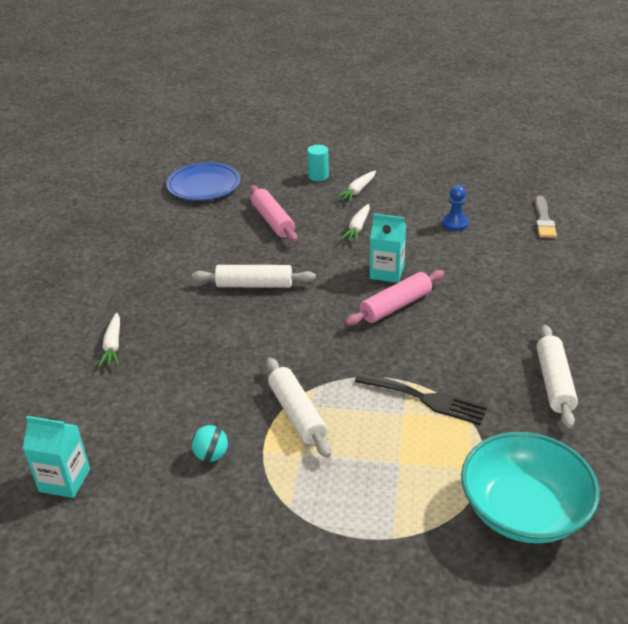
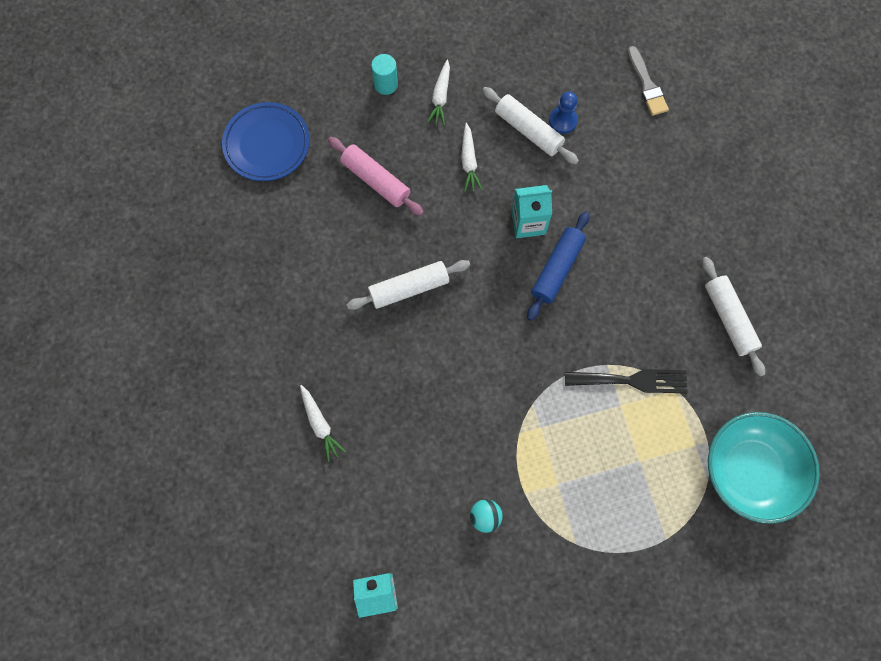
camera: 25 degrees left, 35 degrees up
(297, 414) = (533, 441): white rolling pin -> white rolling pin (528, 130)
(396, 306) = (557, 269): pink rolling pin -> blue rolling pin

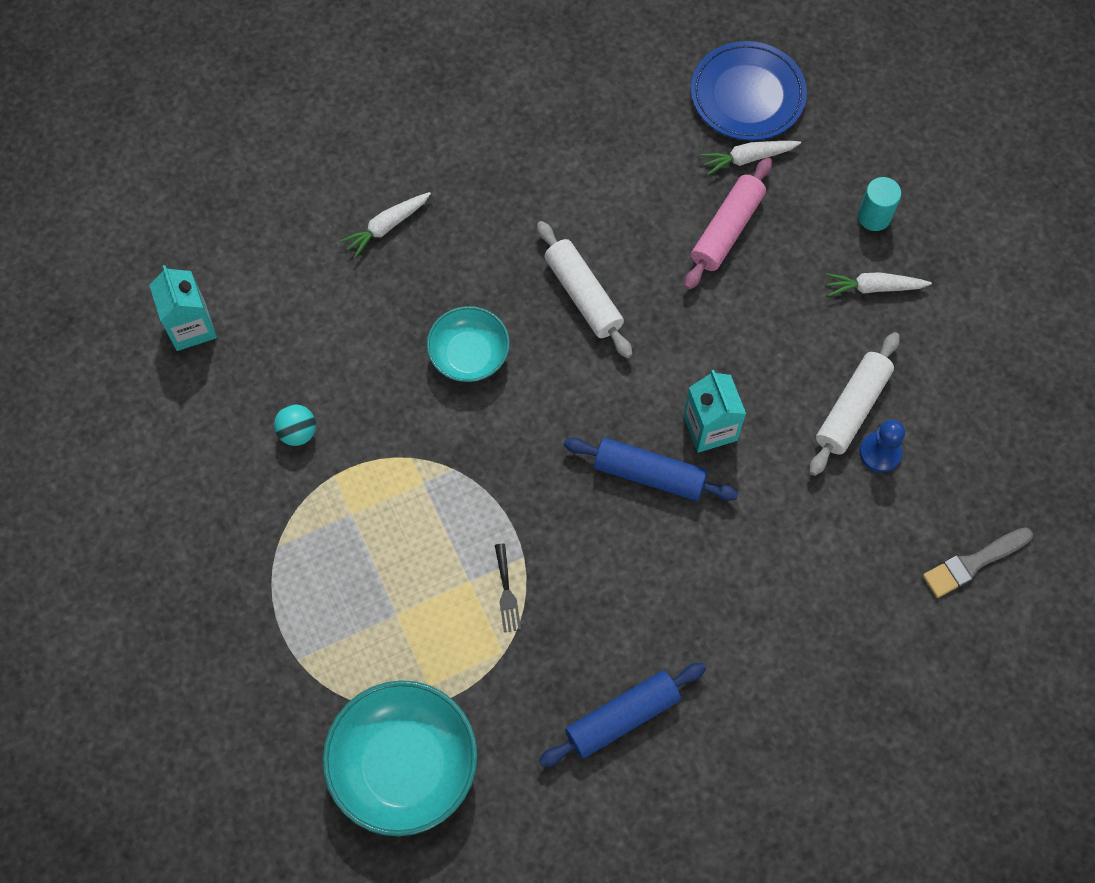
camera: 80 degrees right, 5 degrees down
(442, 378) = (469, 355): none -> turquoise bowl
(469, 162) = (783, 339): white carrot -> white carrot (748, 158)
(632, 380) = (506, 592): black fork -> black fork, size x0.53
(729, 319) = (622, 718): white rolling pin -> blue rolling pin

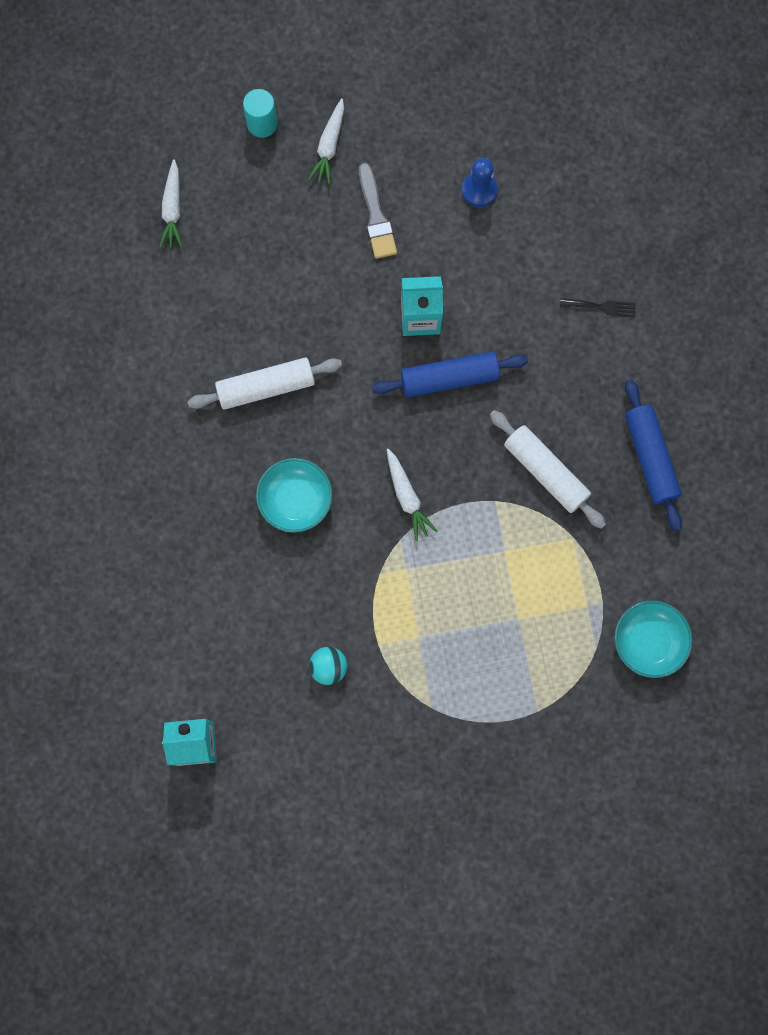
camera: 75 degrees left, 10 degrees up
(387, 226) = (145, 542): white carrot -> white carrot (407, 497)
(404, 765) = (648, 641): turquoise bowl -> turquoise bowl, size x0.60
(506, 592) = (522, 522): black fork -> black fork (601, 307)
(649, 475) = (449, 378): blue rolling pin -> blue rolling pin turned 45 degrees clockwise
(726, 230) = (238, 248): pink rolling pin -> none
(747, 95) = (107, 190): blue plate -> none
(852, 409) = (435, 199): white rolling pin -> white rolling pin (546, 472)
(973, 563) = (590, 151): grey brush -> grey brush (376, 216)

